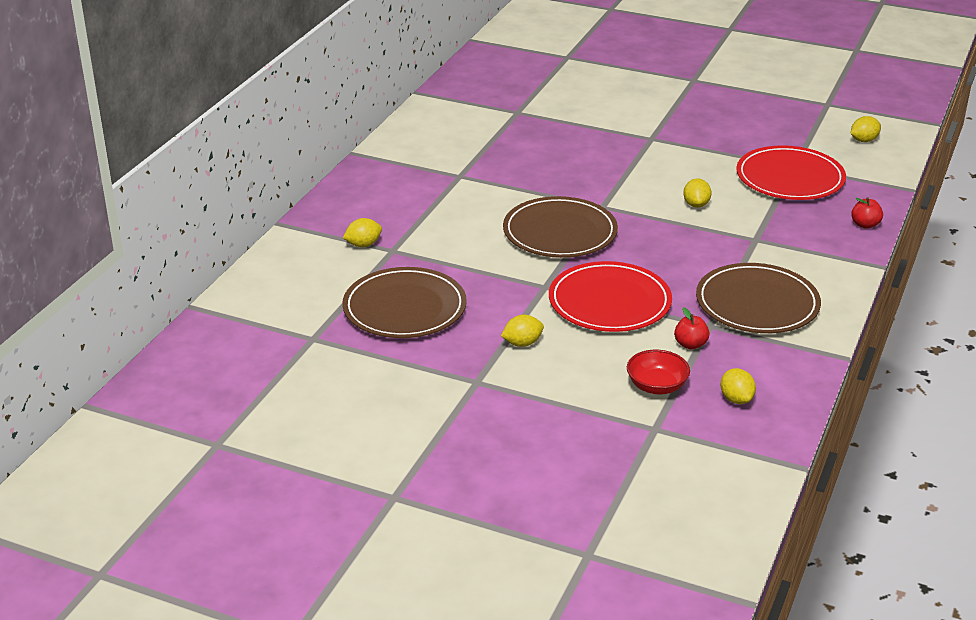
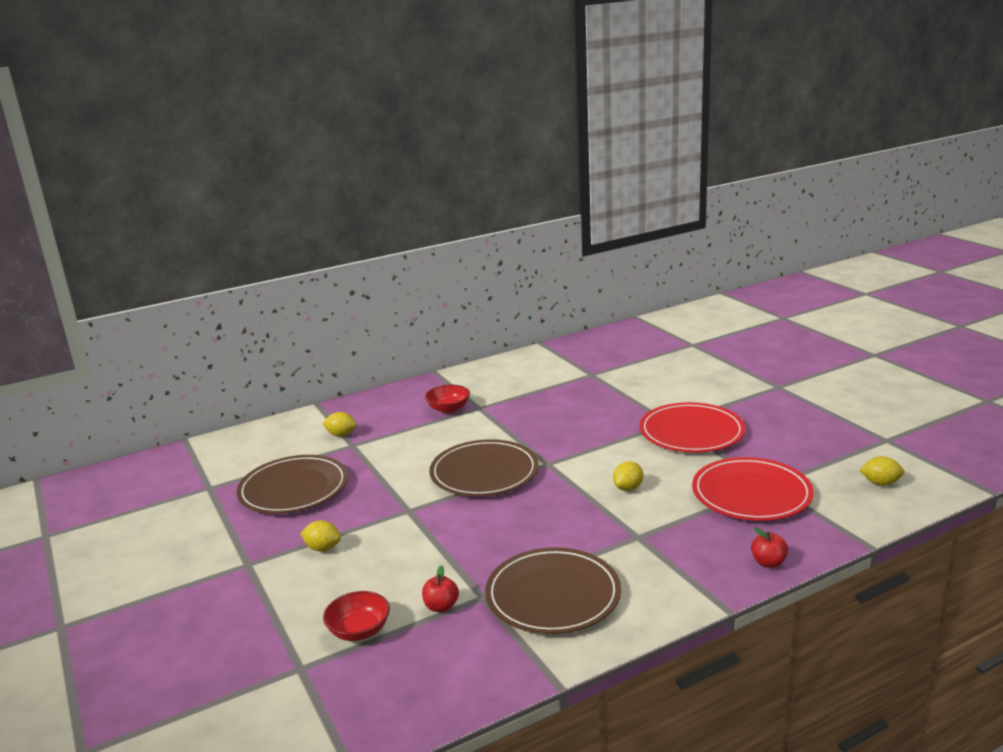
camera: 40 degrees right, 10 degrees down
(431, 186) = (448, 409): none -> red bowl
(609, 302) = (435, 542): red plate -> red plate (691, 432)
(736, 399) = (402, 676): yellow lemon -> none

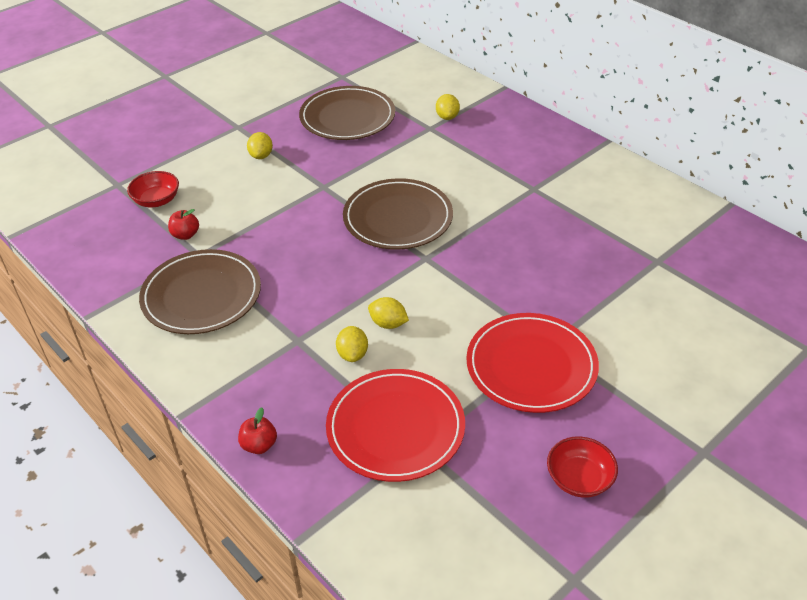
camera: 75 degrees right, 20 degrees up
(448, 409) = (523, 169): red bowl -> red bowl (579, 479)
(880, 483) = (447, 562): yellow lemon -> yellow lemon (352, 354)

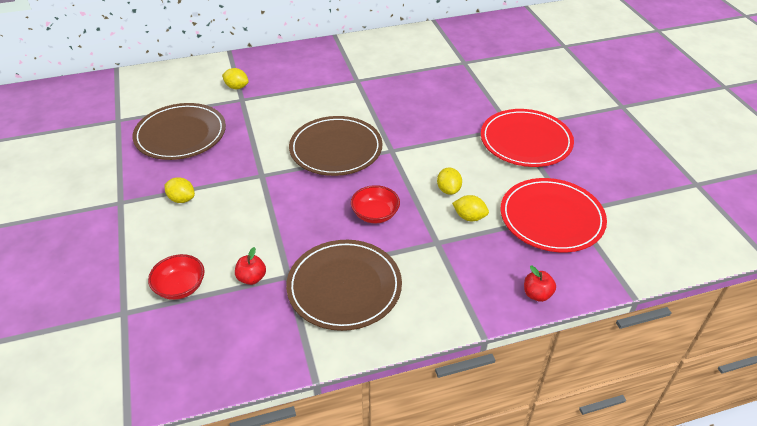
camera: 65 degrees left, 0 degrees up
(388, 323) = (448, 190): yellow lemon -> yellow lemon turned 60 degrees counterclockwise
(579, 479) = (625, 156): red bowl -> red bowl (375, 214)

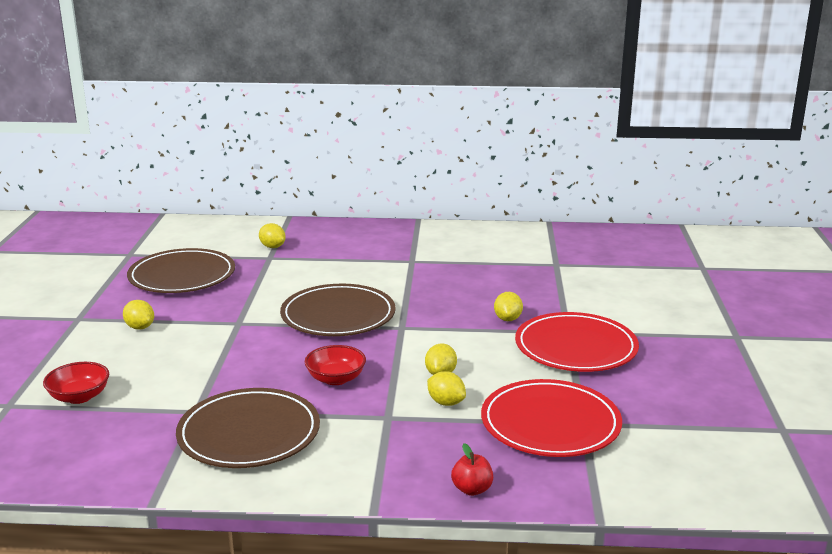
camera: 20 degrees right, 20 degrees down
(252, 278) = (157, 405): red apple -> none
(463, 124) = (507, 319): none -> yellow lemon

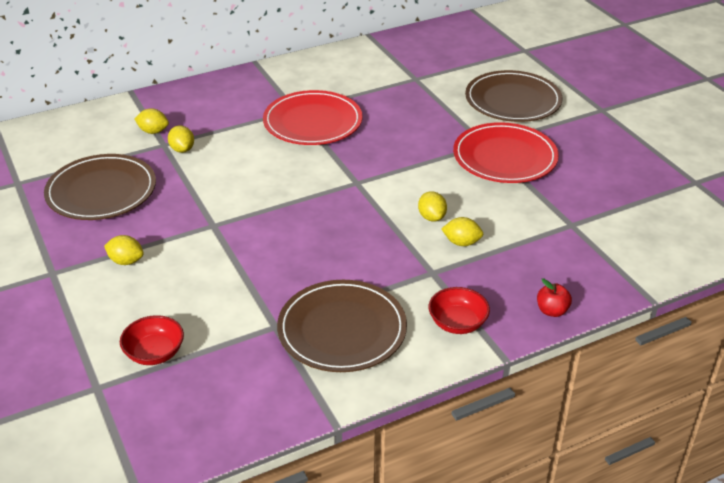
camera: 30 degrees left, 15 degrees up
(336, 379) = (356, 252): red bowl -> red bowl (457, 323)
(338, 315) = (292, 188): brown plate -> brown plate (513, 100)
(507, 319) = (430, 146): yellow lemon -> yellow lemon (182, 149)
(550, 423) = (550, 233): red plate -> red plate (313, 122)

